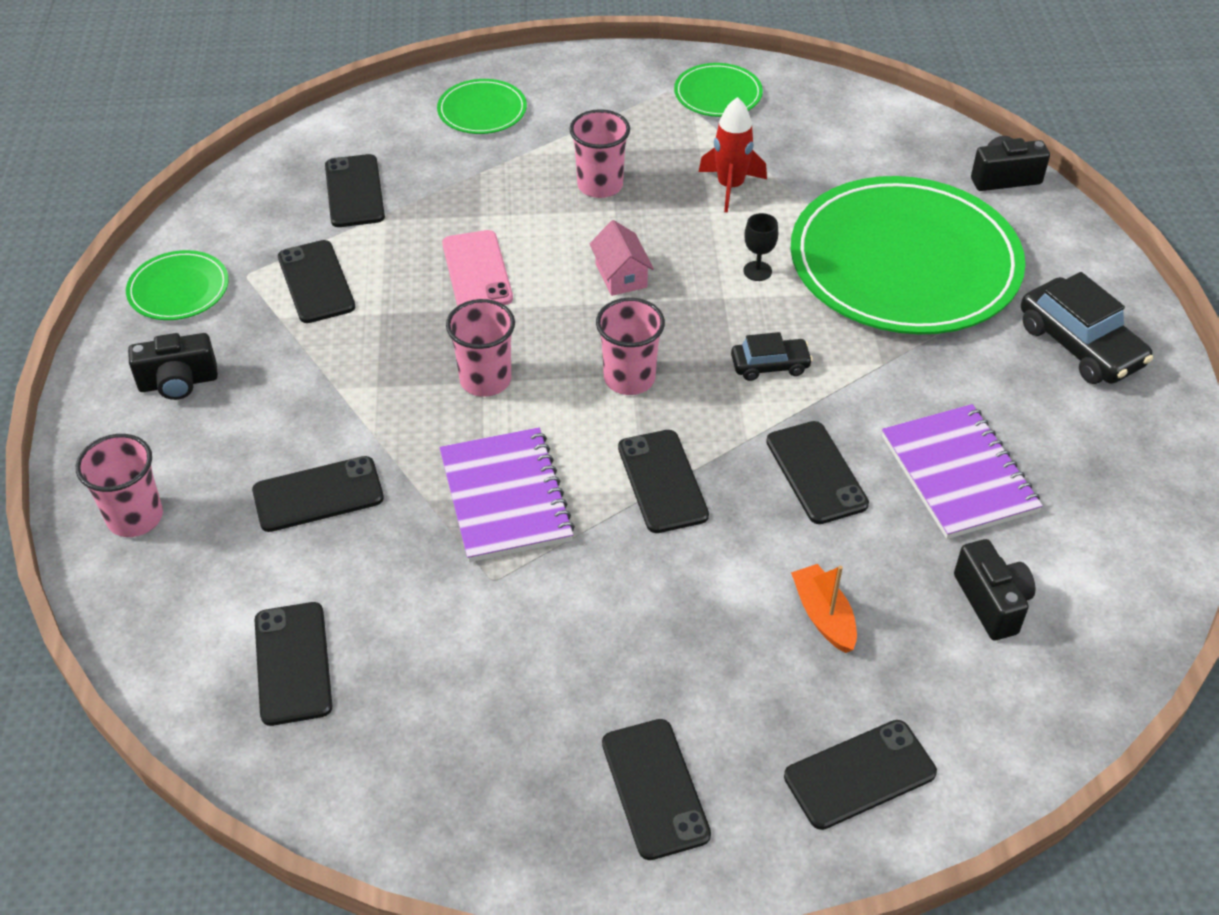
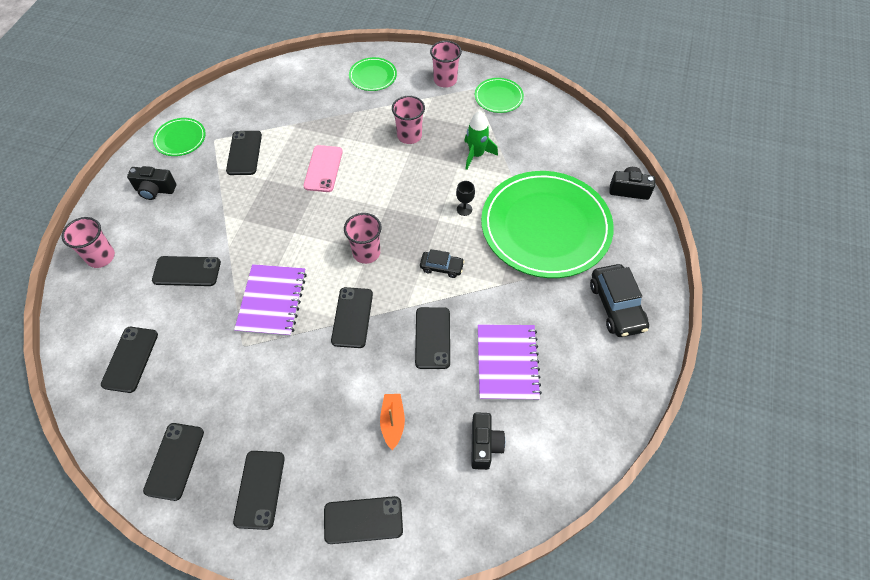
camera: 20 degrees right, 10 degrees up
(354, 191) = (288, 106): black phone -> black phone (174, 461)
(485, 380) = (296, 232): pink cup -> pink cup (445, 80)
(621, 275) = (393, 191): pink house -> none
(730, 187) = (476, 155): red rocket -> green rocket

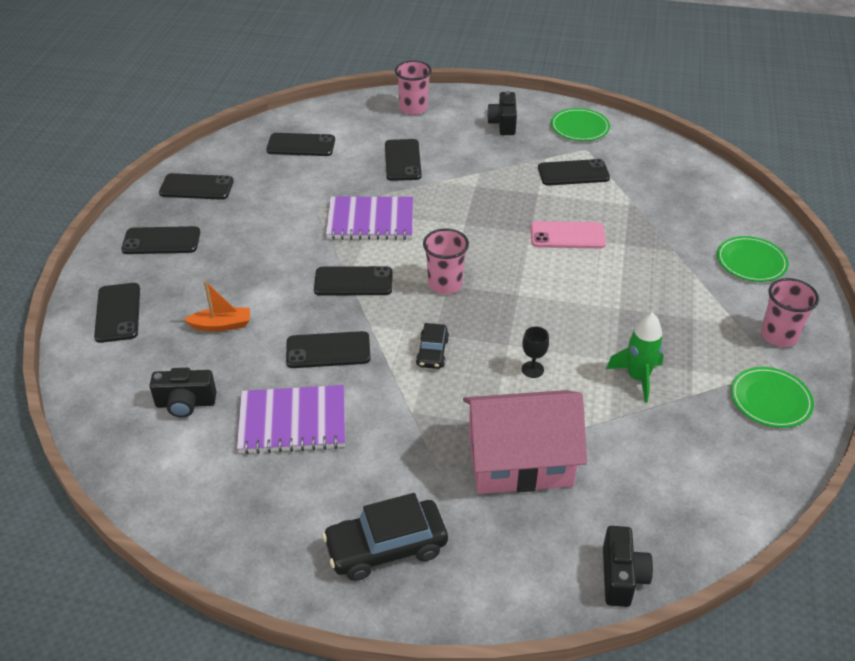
camera: 85 degrees right, 15 degrees down
(409, 136) = (650, 306): pink cup -> none
(545, 227) = (519, 461): green plate -> pink house

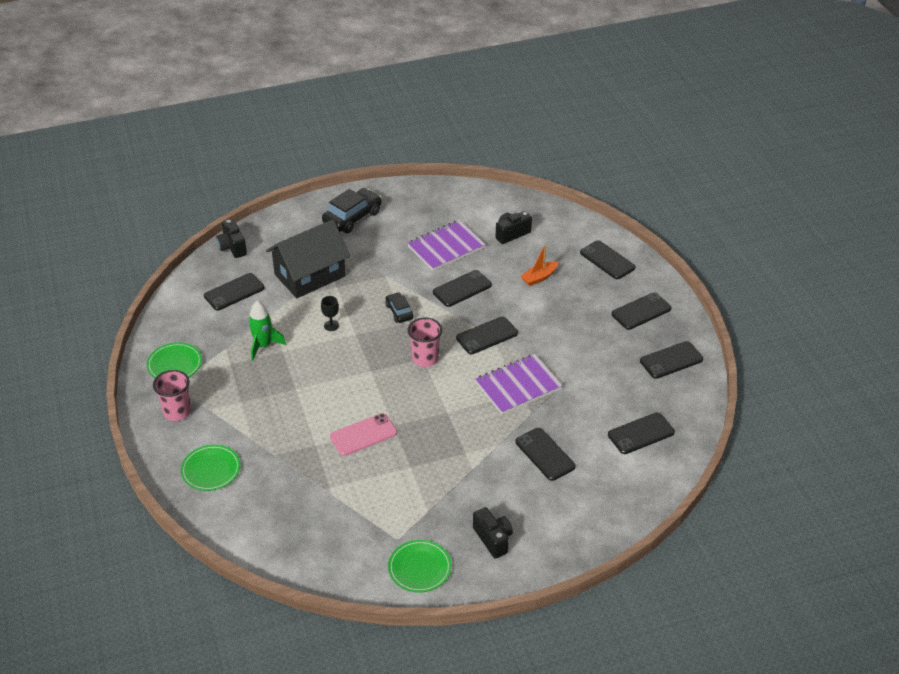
camera: 150 degrees right, 0 degrees up
(413, 108) = (589, 522): pink cup -> none
(519, 461) = (310, 275): pink house -> black house
(573, 173) = (393, 503): black phone -> black phone (234, 292)

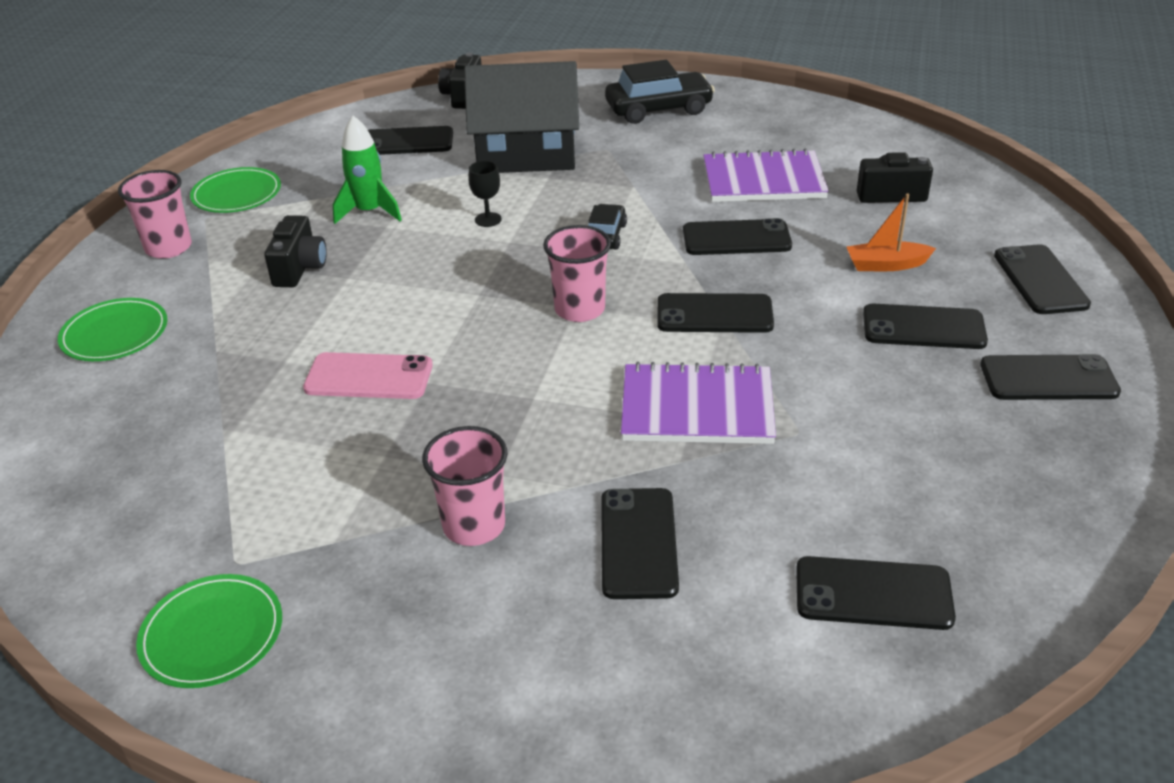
camera: 35 degrees right, 5 degrees down
(476, 478) = (474, 525): none -> pink cup
(493, 539) = (389, 651): black camera -> black camera (300, 268)
(671, 360) = (1052, 484): black phone -> black phone (923, 327)

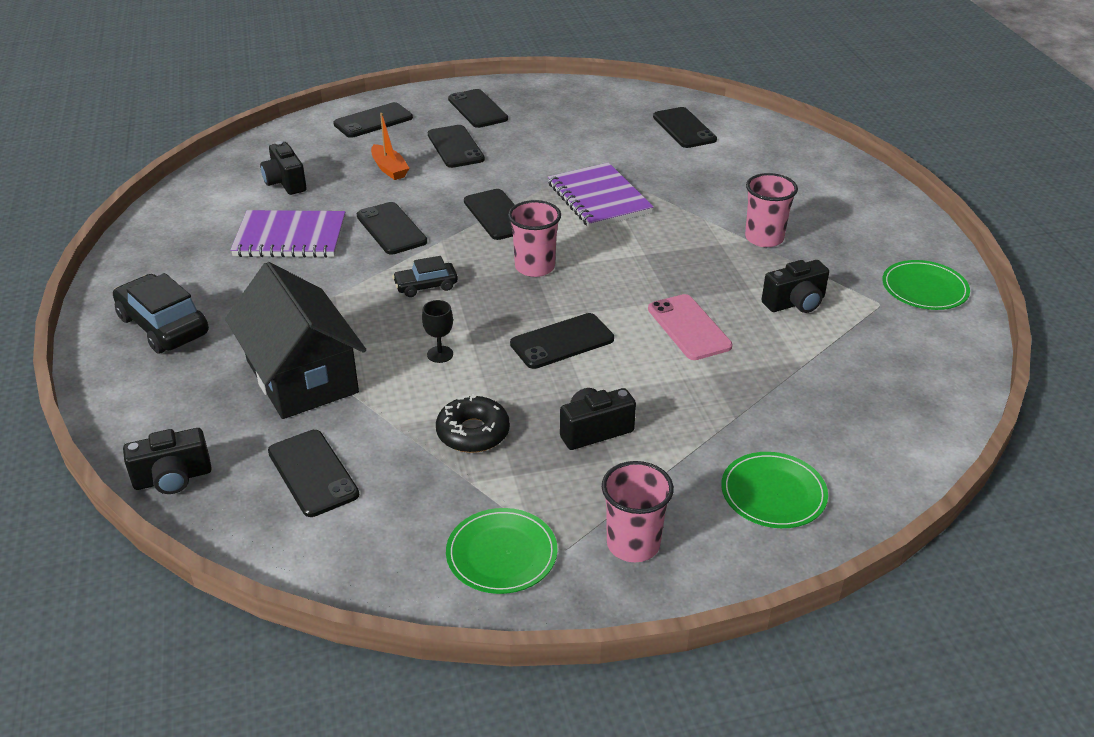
camera: 120 degrees left, 0 degrees up
(320, 482) = (795, 303): none -> black camera
(369, 212) = (473, 433): green rocket -> black donut
(638, 543) = (720, 189): black phone -> black phone (562, 341)
(763, 180) = (290, 237): purple notebook -> purple notebook turned 60 degrees counterclockwise

